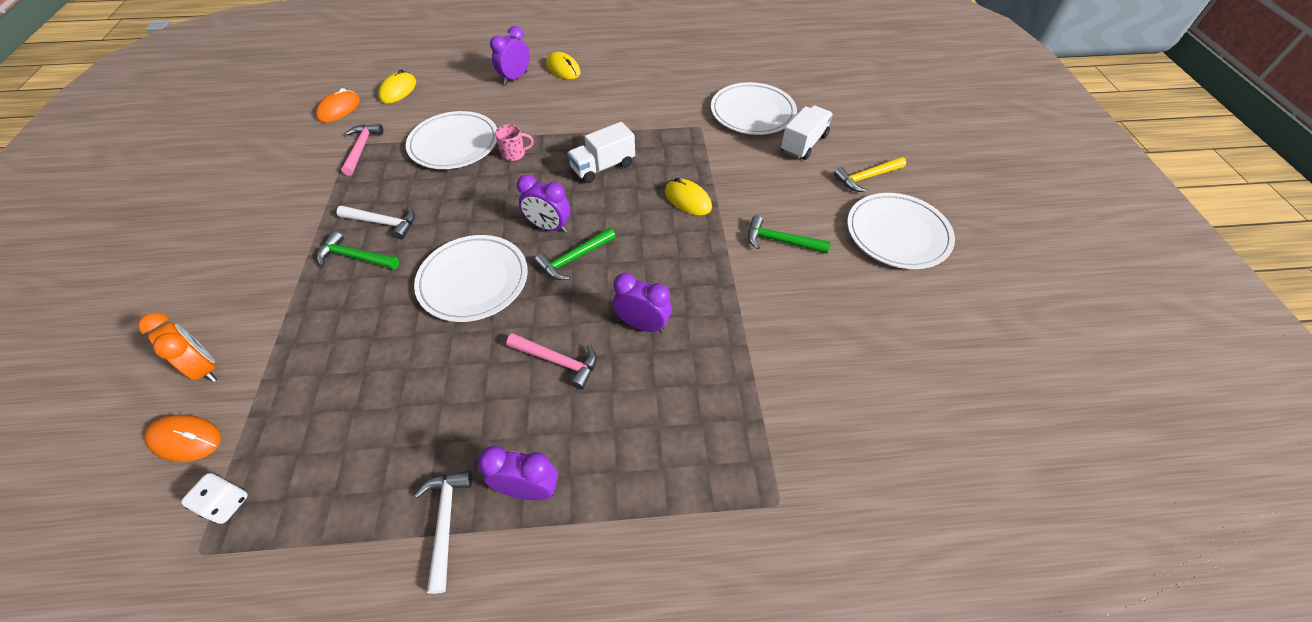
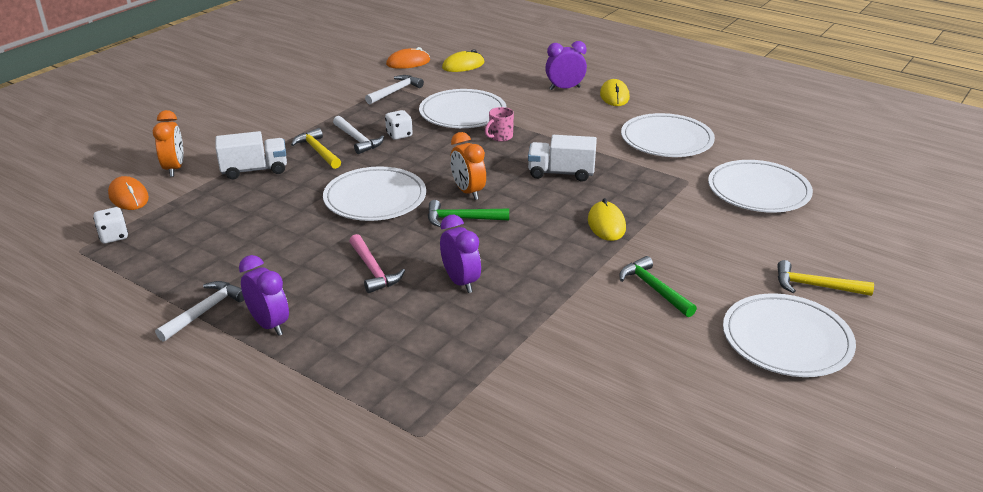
camera: 40 degrees right, 20 degrees down
(355, 257) = (318, 151): green hammer -> yellow hammer
(361, 148) = (395, 91): pink hammer -> white hammer
(419, 196) = (399, 135): none -> white dice
(514, 154) = (500, 137): pink mug -> pink mug turned 105 degrees clockwise
(549, 227) = (468, 192): purple clock -> orange clock
(646, 95) = (666, 140): none -> white plate
(803, 144) = (781, 234): white truck -> white truck (254, 170)

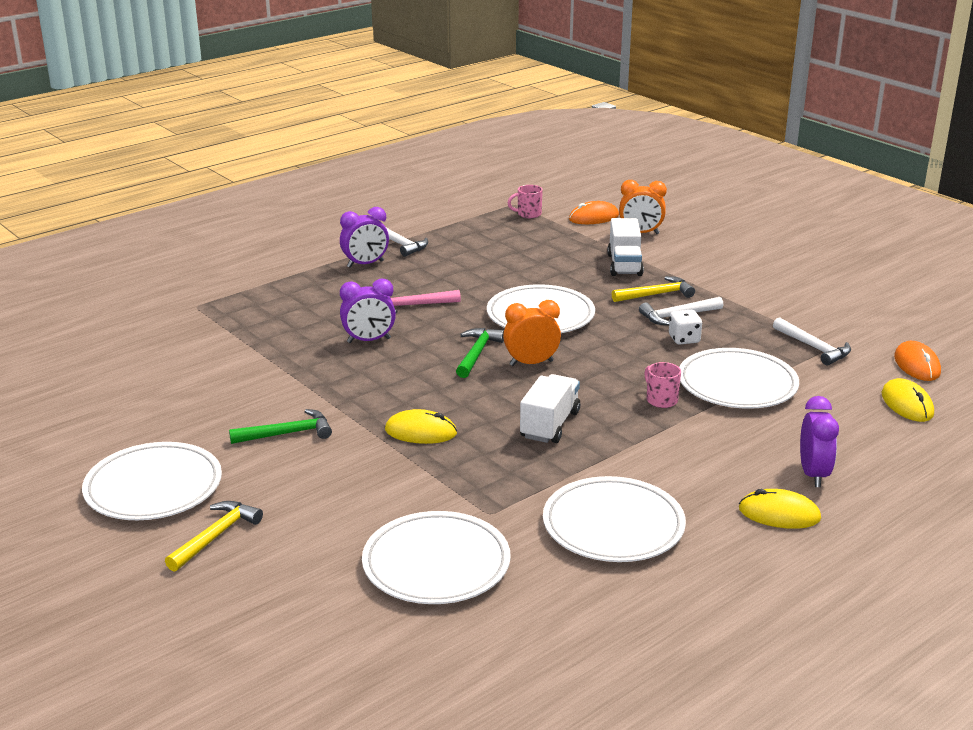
camera: 105 degrees right, 5 degrees down
(114, 236) = (528, 214): white dice -> pink mug

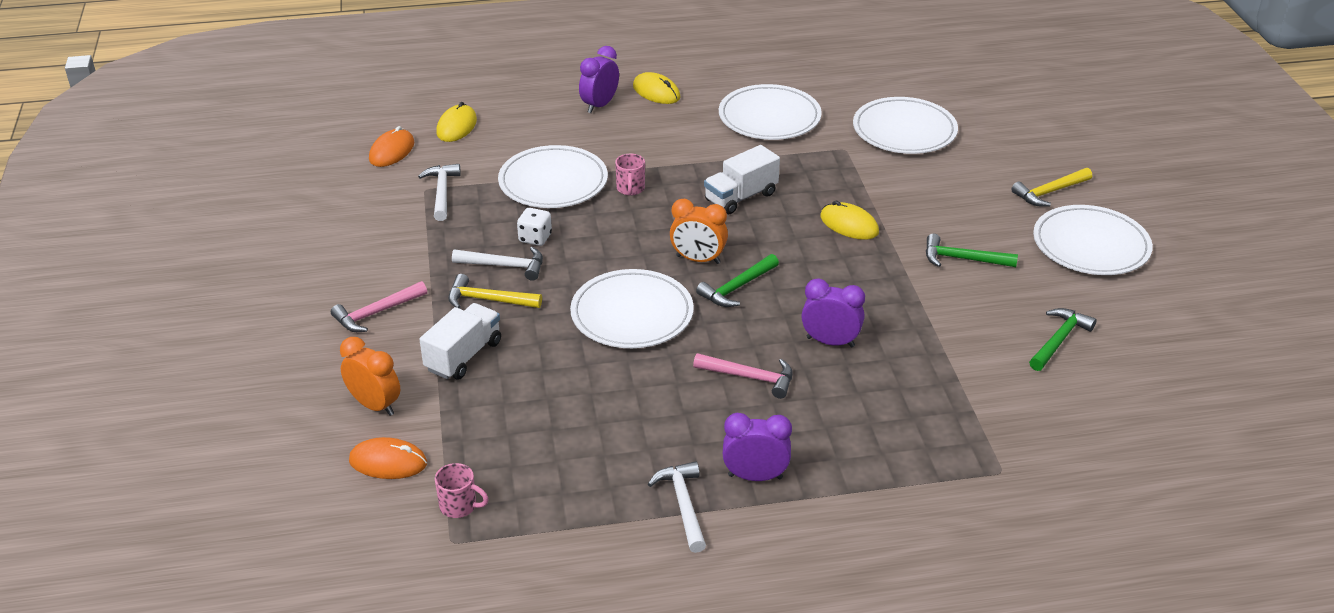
camera: 150 degrees left, 10 degrees up
(170, 393) = (1059, 340): none -> green hammer
(719, 268) = (376, 313): none -> pink hammer

